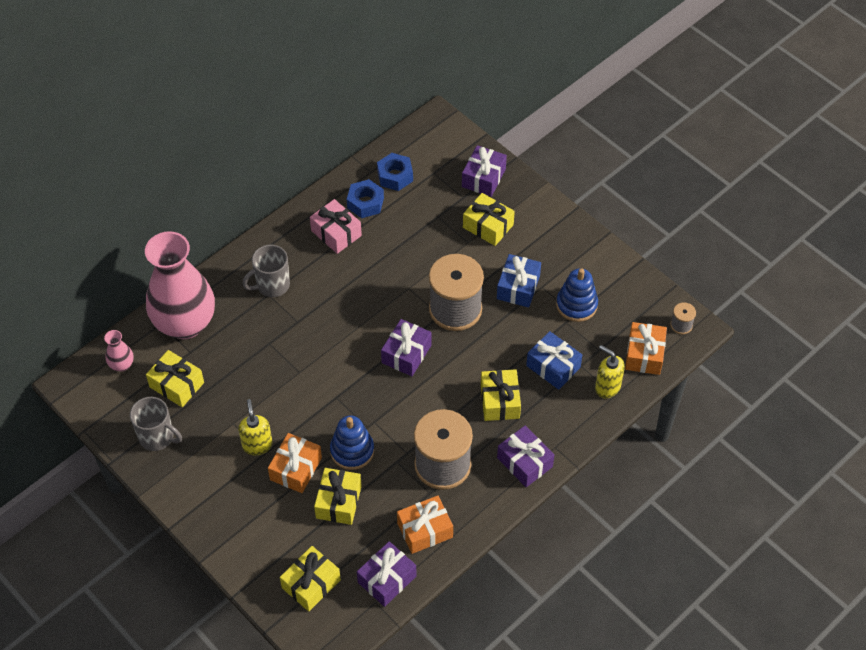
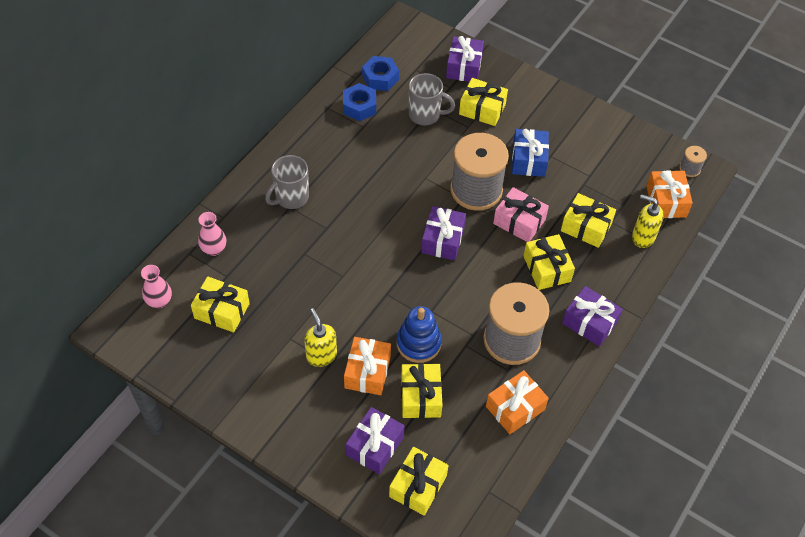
camera: 15 degrees left, 0 degrees up
(157, 437) = (216, 367): grey mug -> grey mug (425, 115)
(185, 323) = (214, 249): pink vase -> pink vase, size x0.40
(336, 233) = (339, 139): pink gift -> pink gift (519, 222)
(387, 579) = (493, 465): purple gift -> purple gift (375, 446)
(553, 366) = (586, 227): blue gift -> yellow gift
(576, 305) = (588, 167): blue stacking toy -> none

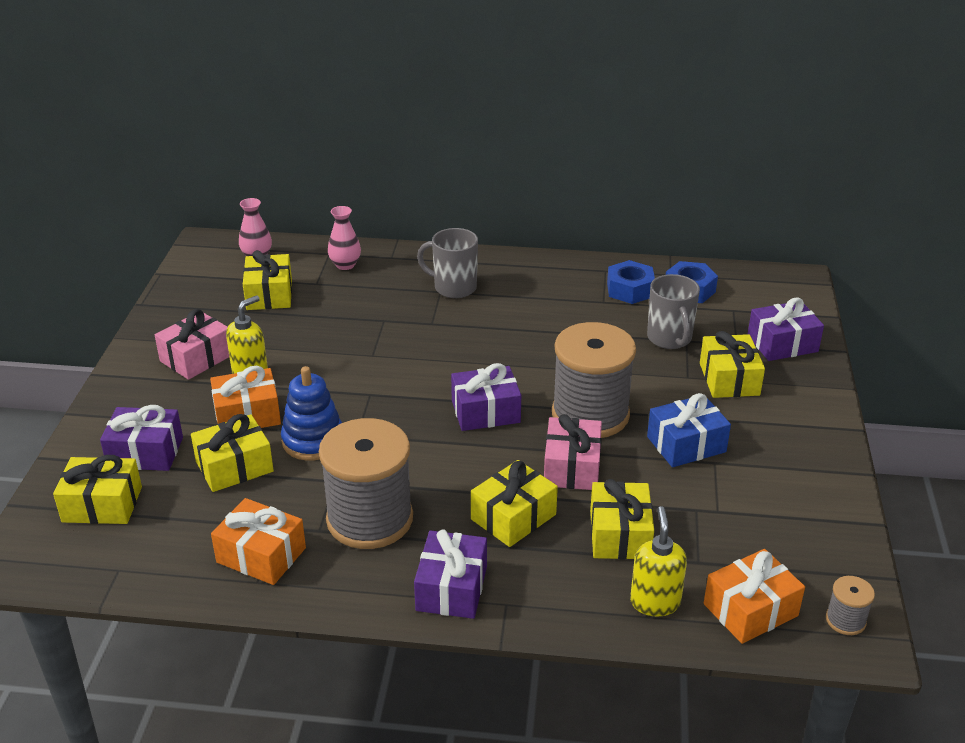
camera: 65 degrees right, 20 degrees down
(278, 383) = (197, 358): none -> pink gift

